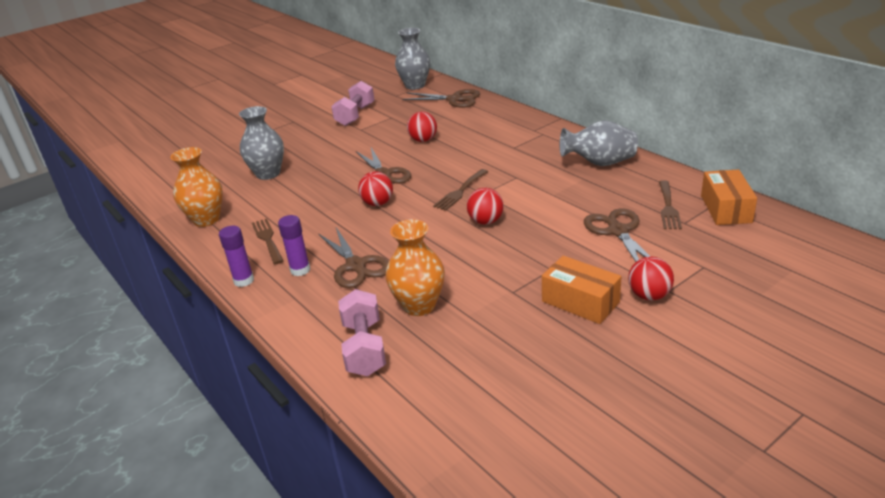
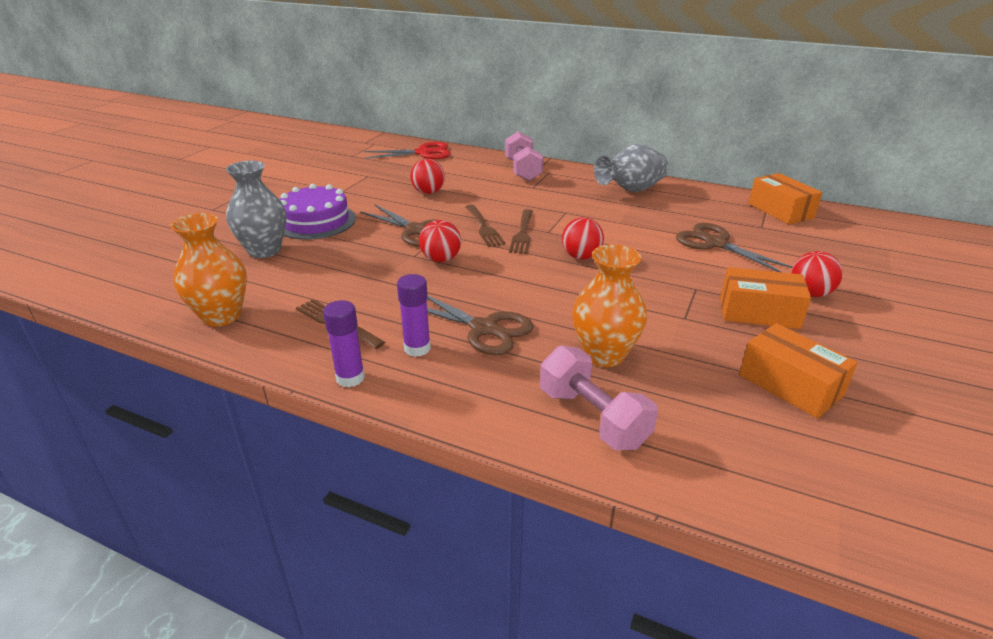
camera: 30 degrees left, 0 degrees up
(320, 154) = (316, 221): none -> purple cake
(355, 115) = (321, 178): pink dumbbell -> pink dumbbell (523, 170)
(415, 85) = (365, 145): grey vase -> none
(454, 99) = (423, 153): brown scissors -> red scissors
(533, 365) = (790, 385): none -> orange box
(668, 207) = (733, 217): brown fork -> brown fork (484, 227)

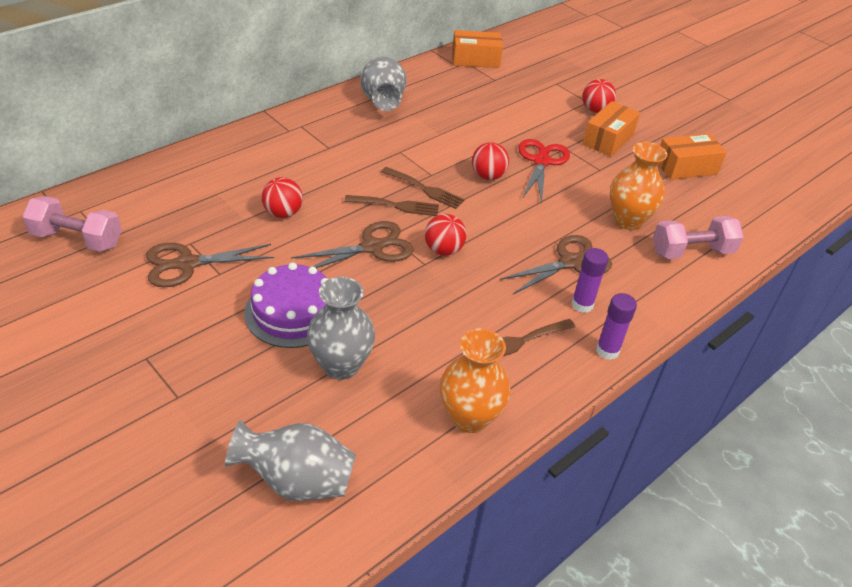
camera: 70 degrees left, 10 degrees up
(138, 262) = (296, 481): none -> grey vase
(423, 153) = (159, 183): red scissors -> red scissors (541, 161)
(523, 170) = (281, 138): pink dumbbell -> pink dumbbell (77, 239)
(716, 244) = (507, 110): brown scissors -> brown scissors (187, 264)

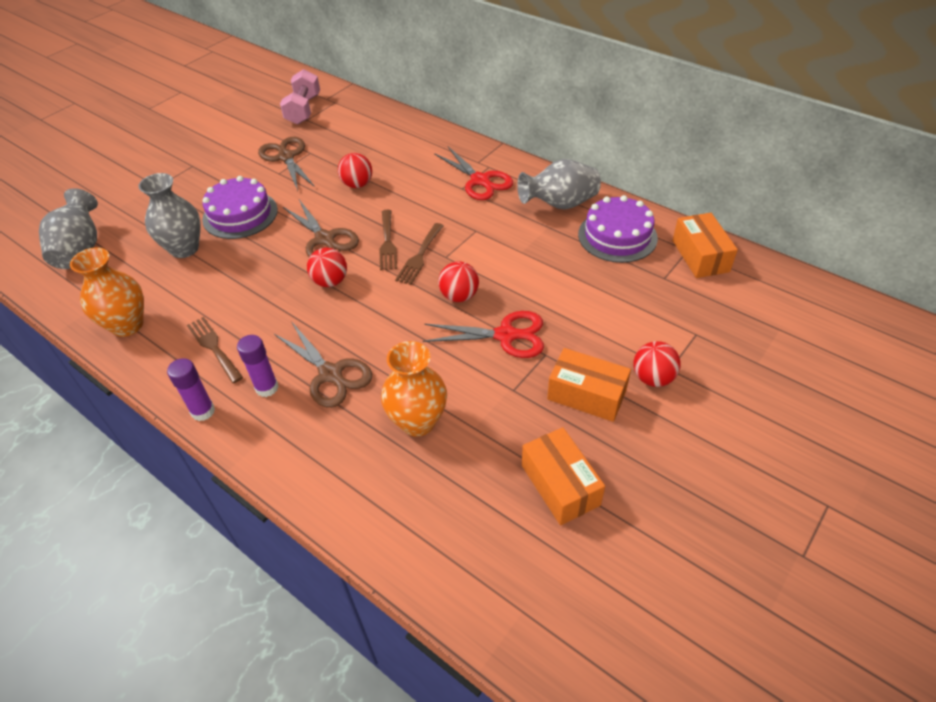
camera: 85 degrees right, 5 degrees up
(322, 135) = (480, 180): none -> red scissors
(438, 86) = (617, 236): none -> purple cake
(691, 252) = (373, 488): pink dumbbell -> none

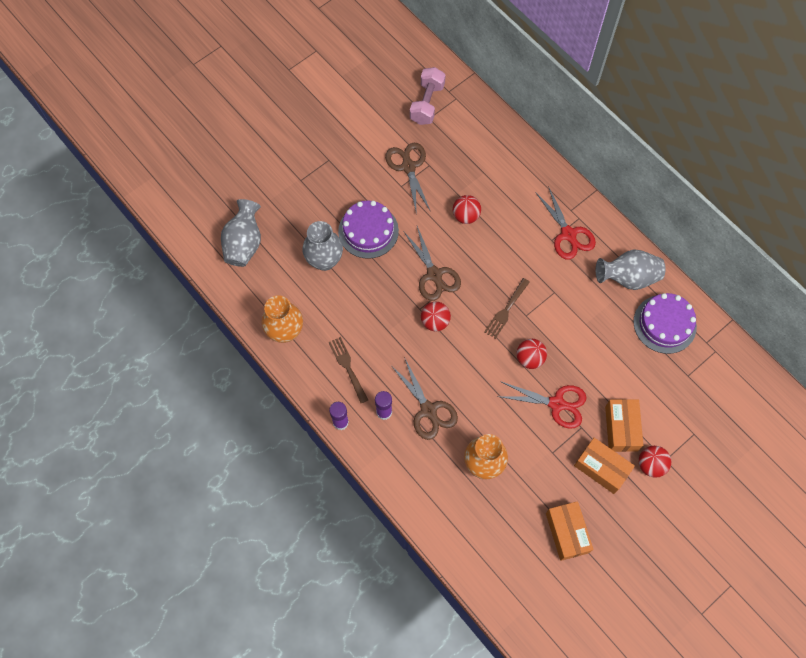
camera: 10 degrees right, 20 degrees up
(387, 243) = (483, 290): brown fork -> none
(700, 256) = (723, 360): orange box -> orange box (621, 428)

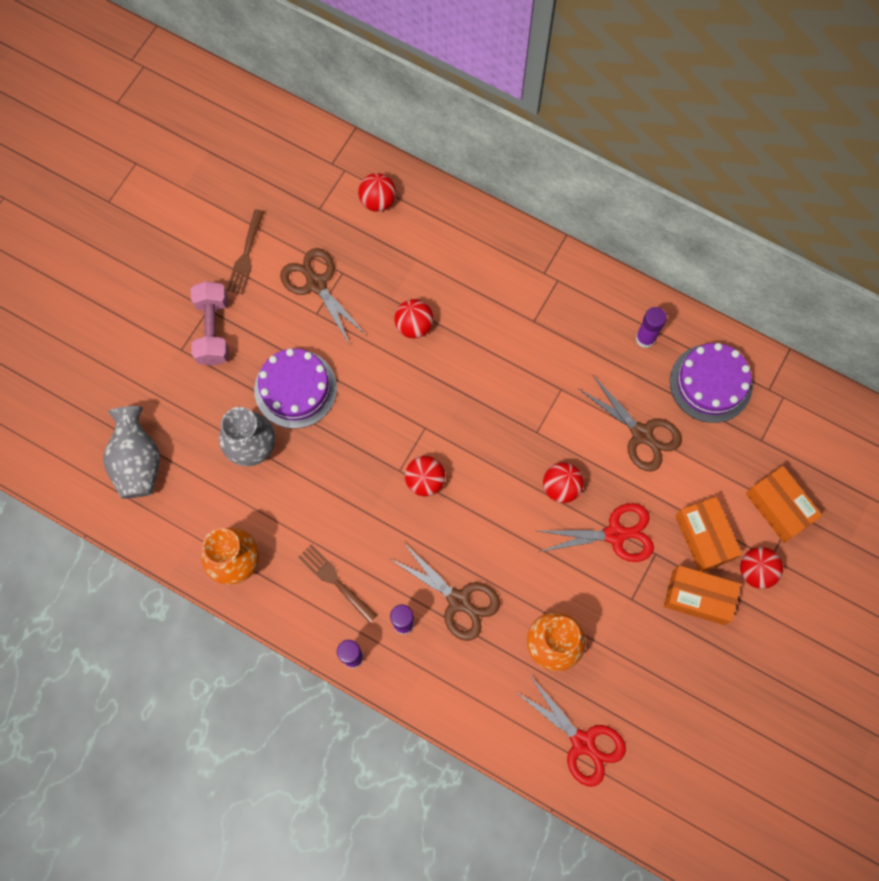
camera: 20 degrees left, 5 degrees up
(427, 103) = (309, 189): pink dumbbell -> pink dumbbell (213, 330)
(434, 275) = (401, 418): brown scissors -> brown scissors (641, 434)
(471, 125) = (378, 201): none -> red ball
(506, 310) = (509, 434): brown fork -> brown fork (246, 256)
(567, 533) = (685, 695): orange box -> orange box (778, 507)
(568, 234) = (552, 306): red scissors -> red scissors (583, 742)
(628, 278) = (645, 338): grey vase -> purple glue stick

